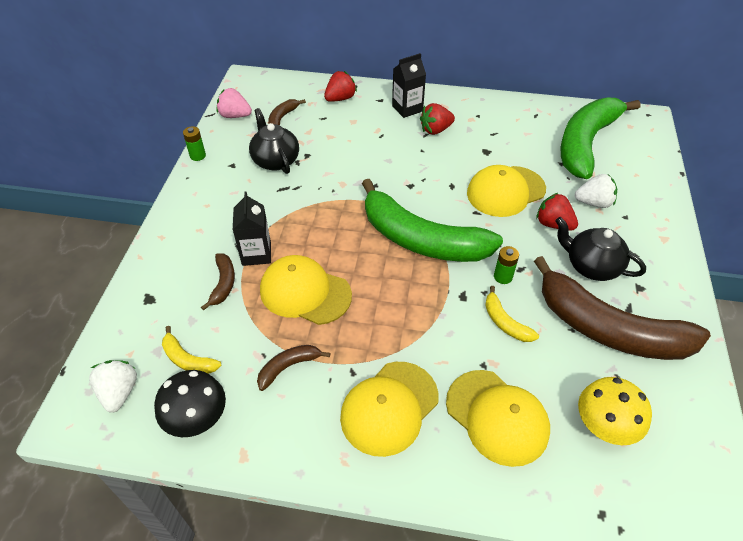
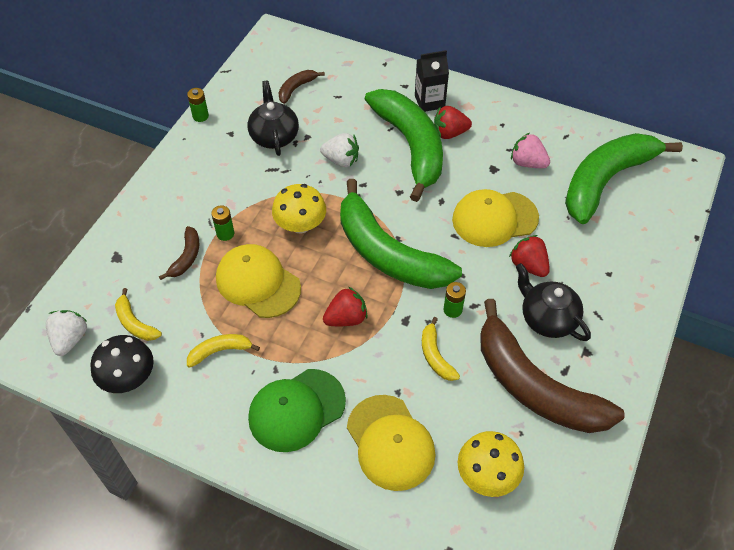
camera: 15 degrees right, 5 degrees up
(235, 116) = (250, 77): pink strawberry -> pink strawberry (527, 163)
(256, 254) = (225, 234): black carton -> green battery
(288, 367) = (220, 351): brown banana -> yellow banana
(328, 231) = (300, 225): none -> yellow mushroom
(340, 98) = (363, 76): red strawberry -> red strawberry (346, 318)
(389, 408) = (296, 410): yellow cap -> green cap
(405, 146) = (410, 146): none -> green banana
(593, 203) = (582, 251): white strawberry -> white strawberry (341, 160)

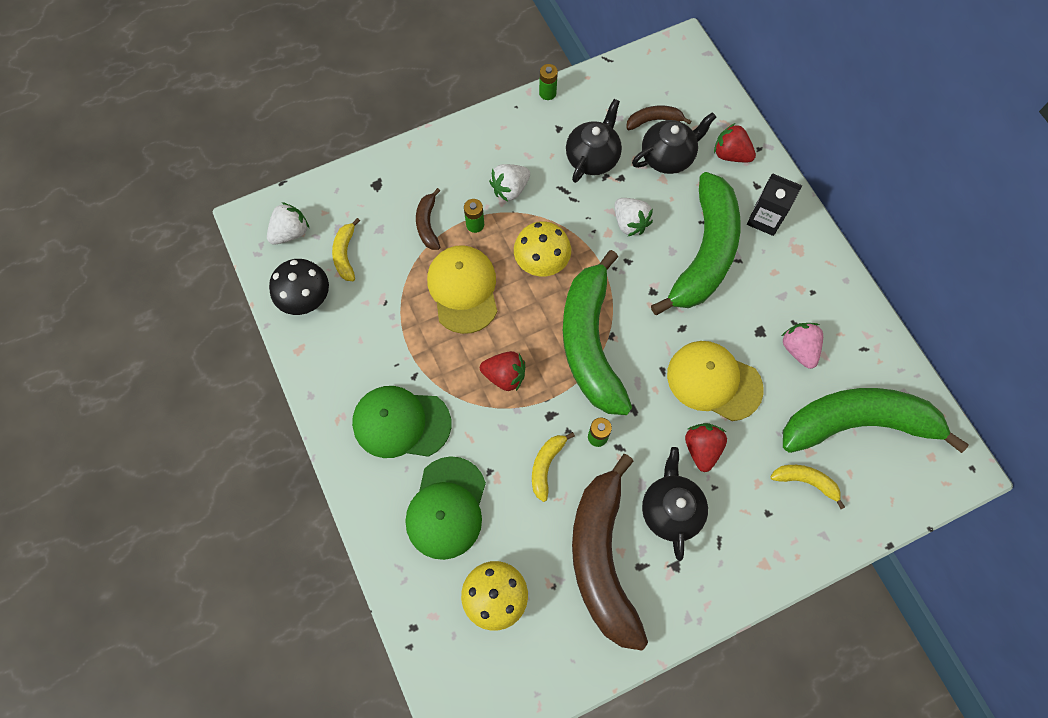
camera: 40 degrees right, 15 degrees up
(186, 257) = (428, 224): brown banana -> brown banana turned 120 degrees clockwise
(220, 351) = (387, 328): yellow banana -> yellow banana (806, 481)
(231, 193) = (510, 189): none -> white strawberry
(328, 104) = (668, 157): none -> black teapot
(390, 442) = (446, 508): yellow cap -> green cap
(449, 133) = (753, 265): red strawberry -> red strawberry (730, 154)

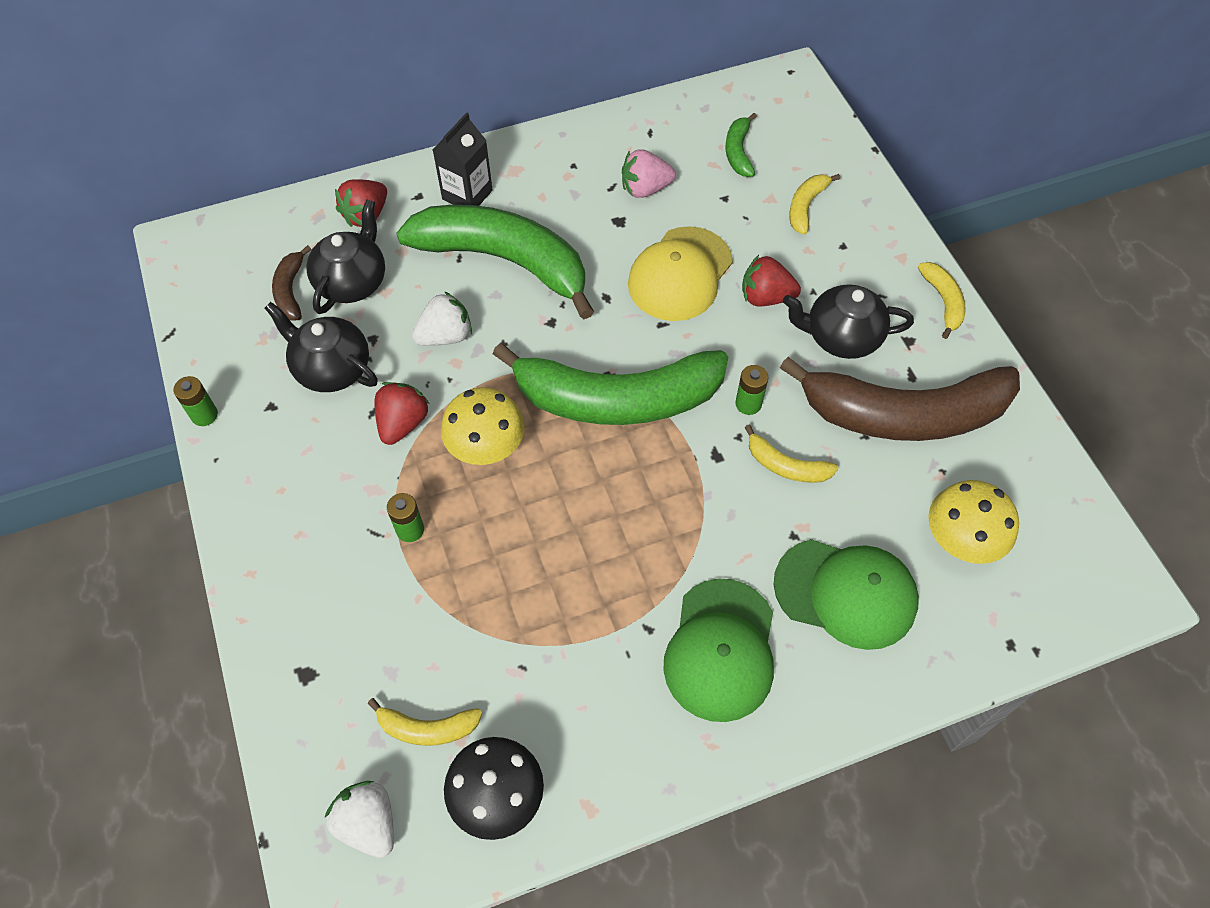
camera: 85 degrees left, 10 degrees down
(428, 224) = (396, 597): brown banana -> none
(463, 289) = (516, 552): yellow cap -> none
(505, 376) = (656, 506): red strawberry -> red strawberry (403, 423)
(510, 189) = (359, 478): white strawberry -> none
(668, 157) = (352, 282): black teapot -> black teapot turned 45 degrees clockwise
(721, 598) = (943, 302): none -> yellow banana
(858, 423) = (738, 152): green banana -> green banana, size x0.42

